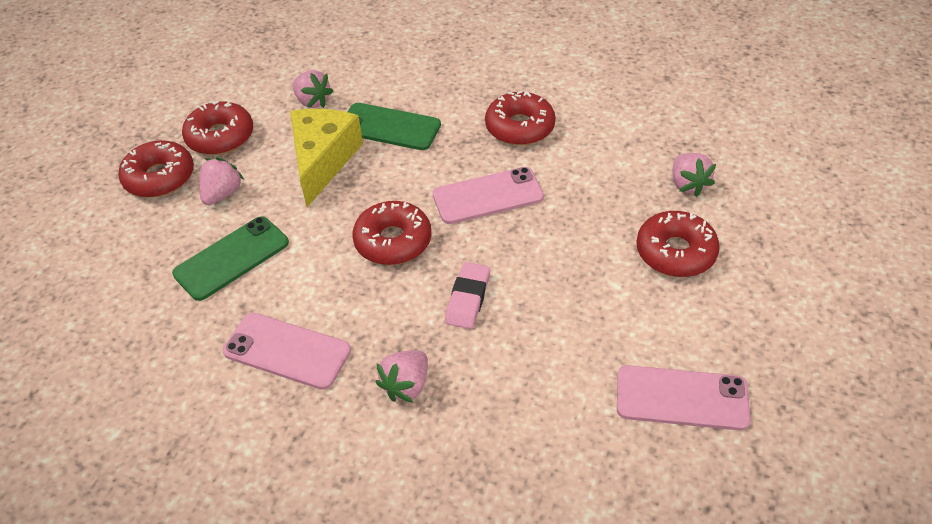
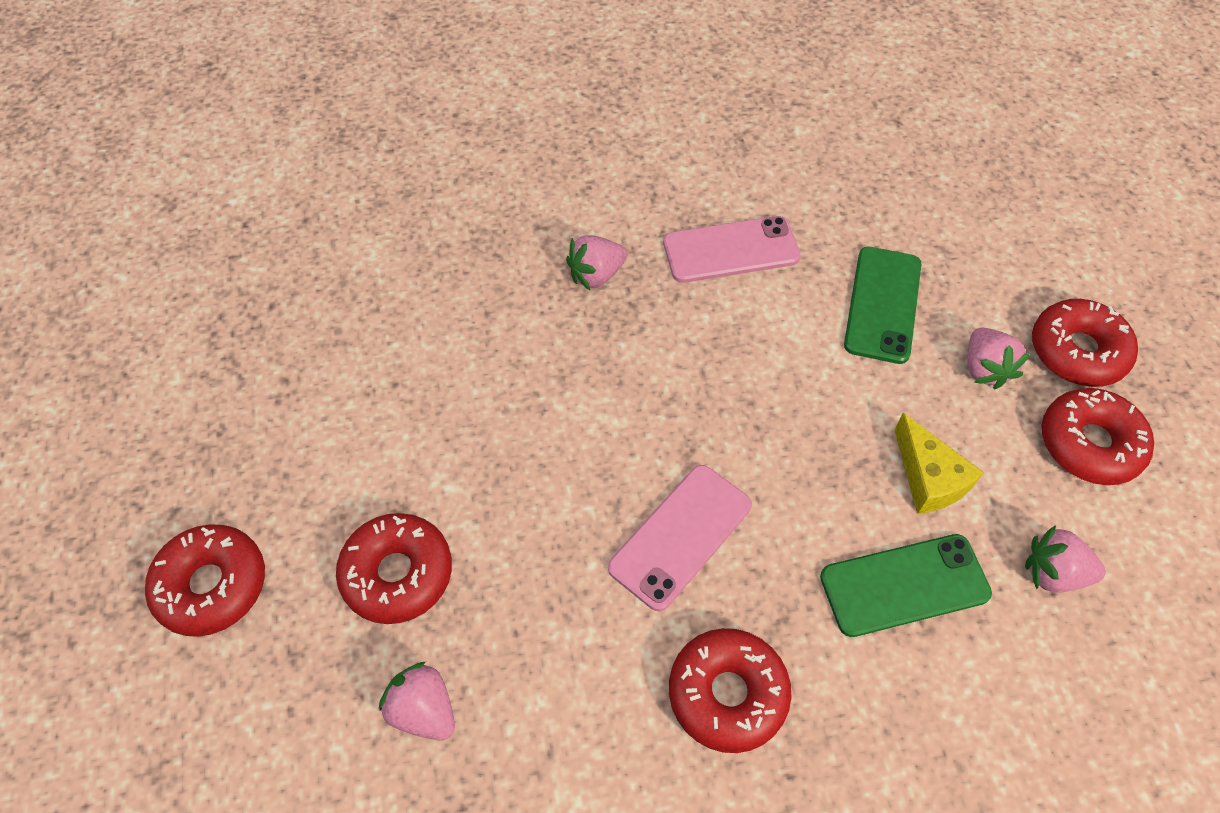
camera: 145 degrees right, 10 degrees up
(322, 160) = (929, 478): yellow cheese -> yellow cheese, size x0.63
(393, 241) = (738, 411): red donut -> red donut (212, 585)
(406, 385) = (596, 275): pink strawberry -> pink strawberry turned 120 degrees counterclockwise
(468, 299) = (603, 386): pink eraser -> none
(682, 398) = (326, 390): pink phone -> none

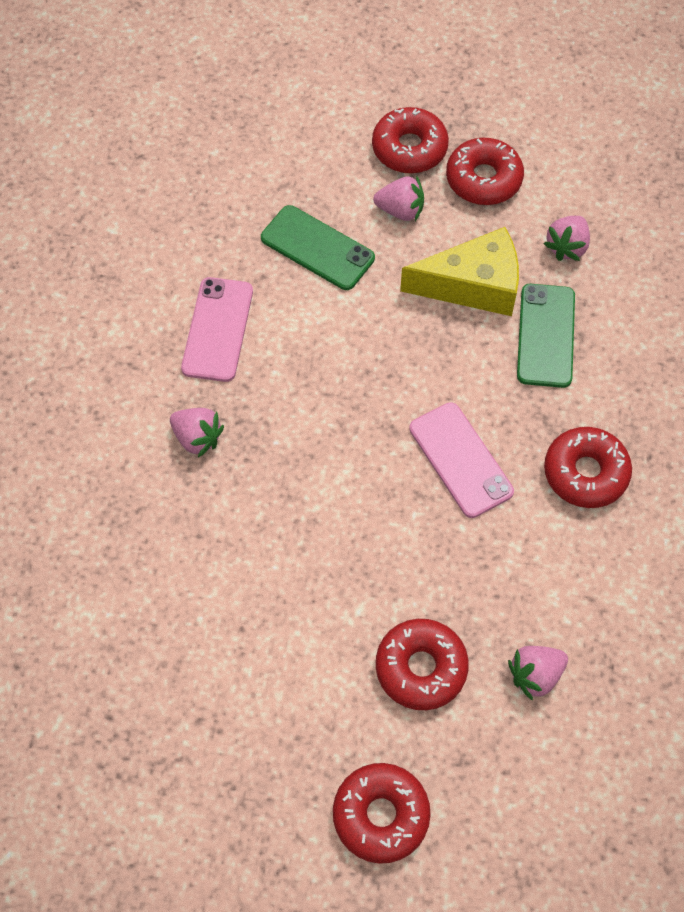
camera: 70 degrees left, 5 degrees up
(596, 275) = (197, 438): pink strawberry -> pink strawberry turned 45 degrees counterclockwise
(929, 478) = (473, 285): yellow cheese -> yellow cheese, size x1.58

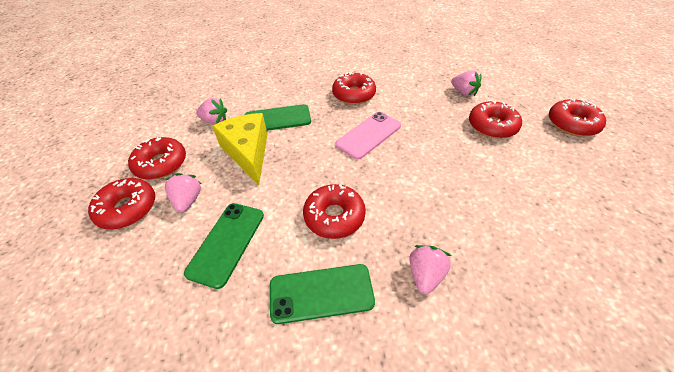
camera: 105 degrees left, 15 degrees down
(218, 329) = (321, 293): pink phone -> green phone
(314, 368) = (334, 216): none -> red donut

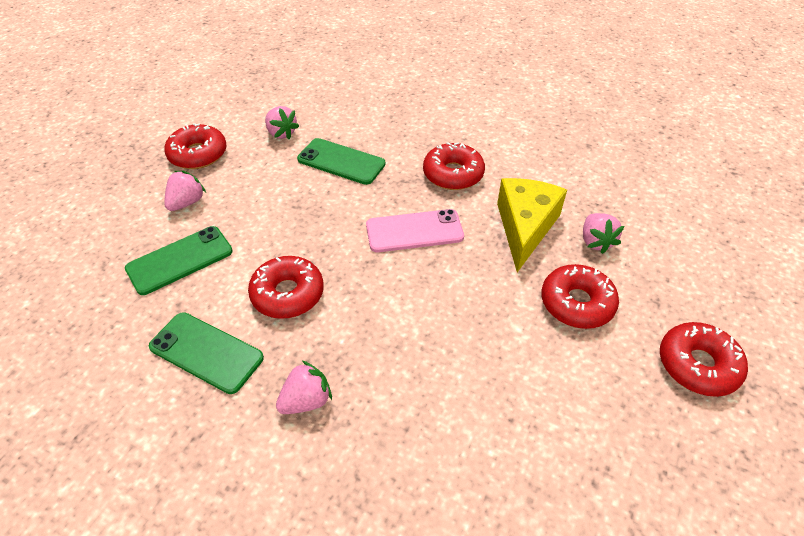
camera: 35 degrees right, 0 degrees up
(127, 208) = (138, 183): red donut -> none
(248, 152) = (278, 184): yellow cheese -> yellow cheese (524, 227)

